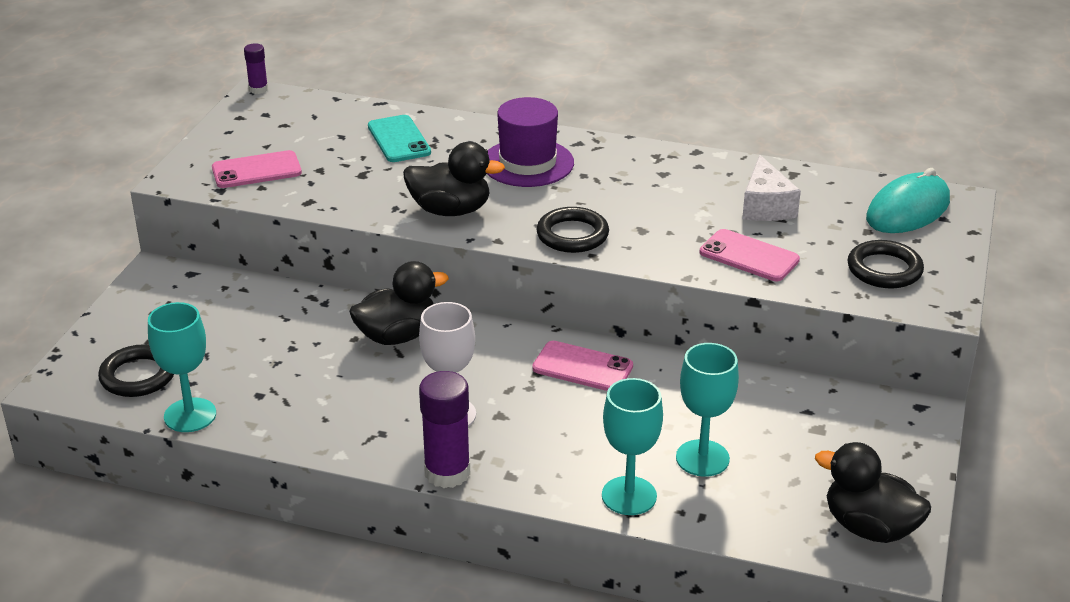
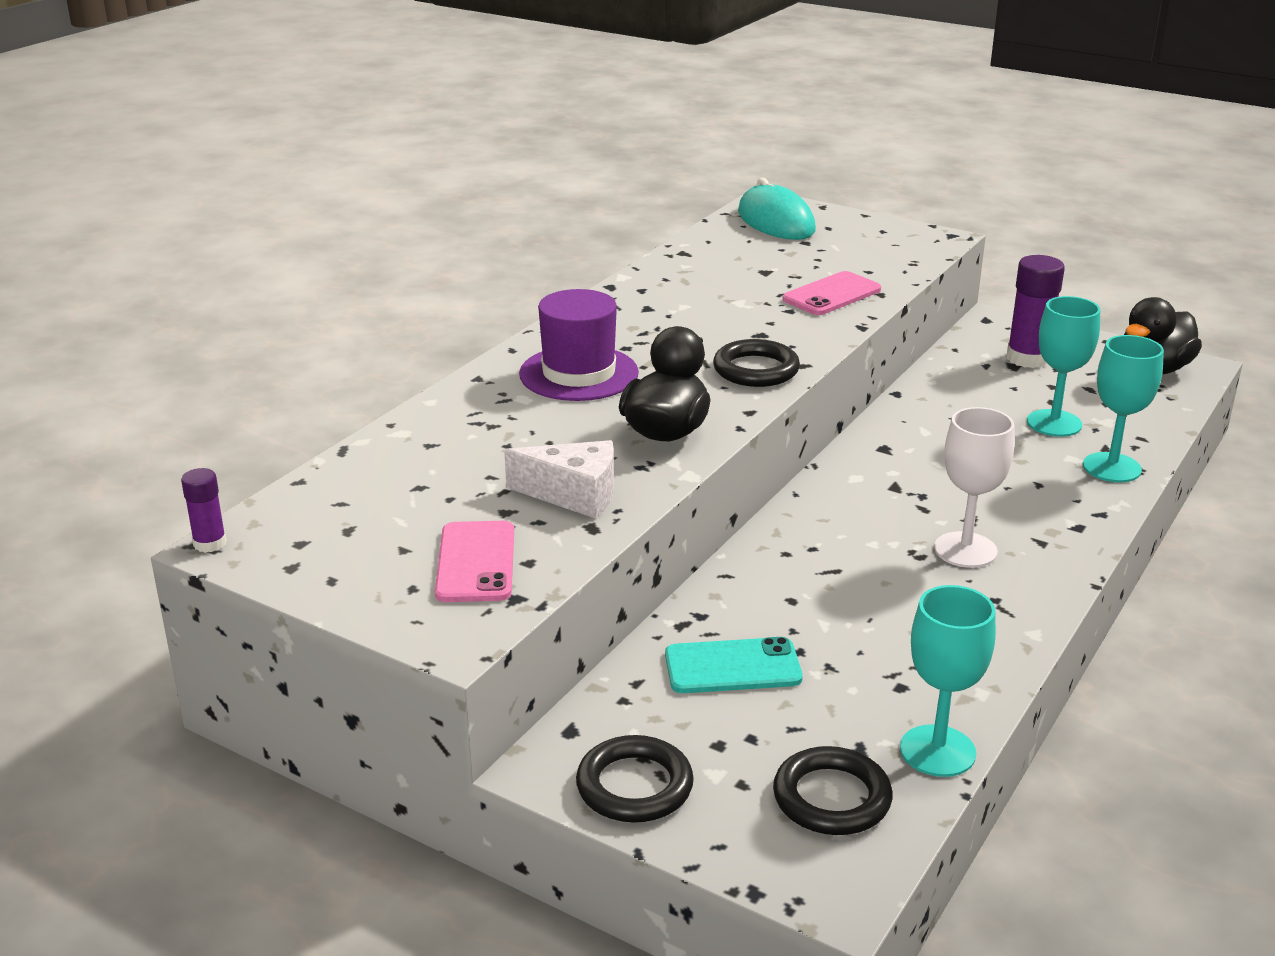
camera: 75 degrees left, 5 degrees down
(397, 336) = (796, 567): black duck -> none
(399, 139) = (461, 446): turquoise phone -> turquoise phone (732, 667)
(447, 472) = (1071, 564): purple glue stick -> purple glue stick (1027, 358)
(582, 367) = (891, 460): pink phone -> none
(766, 206) = (740, 273): white cheese -> white cheese (574, 494)
(884, 269) = (874, 247): black ring -> black ring (634, 786)

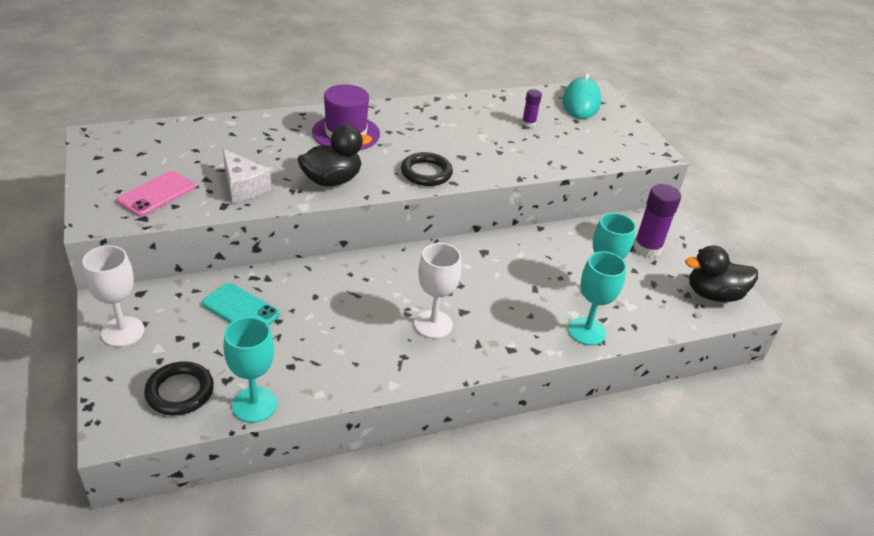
camera: 35 degrees right, 10 degrees up
(210, 543) = (90, 131): purple glue stick -> purple glue stick (528, 123)
(634, 786) = (122, 332): black ring -> white goblet
(832, 295) = (536, 154): pink phone -> none

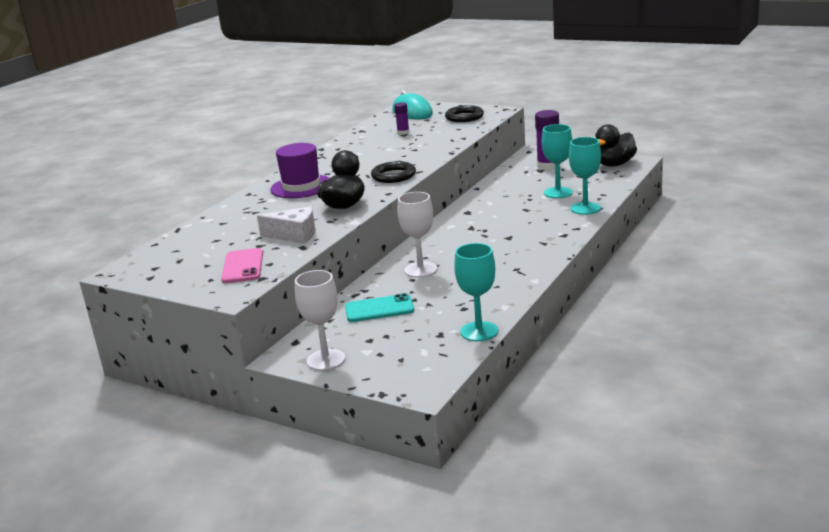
camera: 35 degrees left, 15 degrees down
(180, 392) = (424, 355): black ring -> black ring (464, 117)
(433, 324) = (504, 250): white goblet -> white goblet (420, 270)

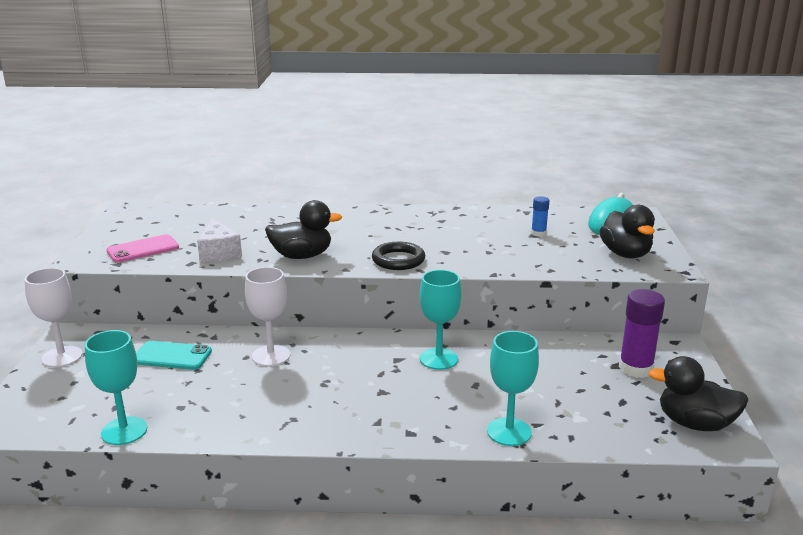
camera: 60 degrees right, 0 degrees up
(301, 186) = (344, 224): purple hat -> none
(379, 309) = (172, 356): turquoise phone -> turquoise phone turned 45 degrees counterclockwise
(403, 132) = (538, 233): purple glue stick -> blue glue stick
(464, 117) = (625, 254): black ring -> black duck
(558, 192) = (548, 397): turquoise goblet -> turquoise goblet (438, 359)

